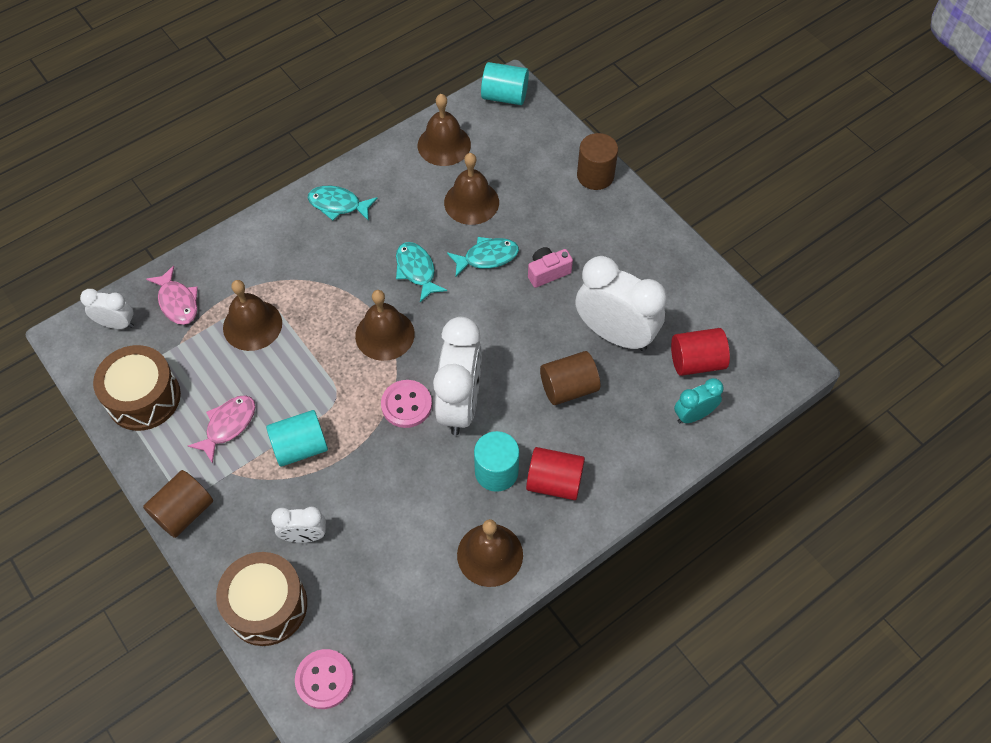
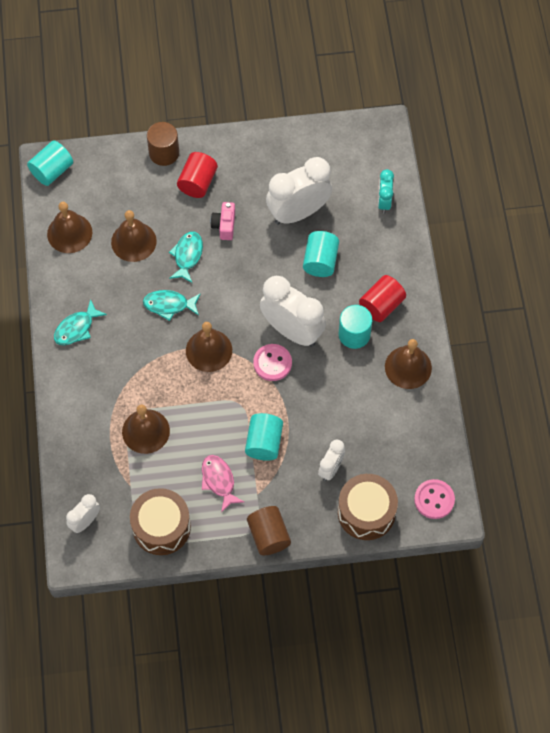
camera: 60 degrees left, 5 degrees up
(177, 302) = (92, 472): pink fish -> none
(568, 388) = (320, 261): brown cylinder -> turquoise cylinder
(696, 362) = (348, 178): red cylinder -> red cylinder (197, 182)

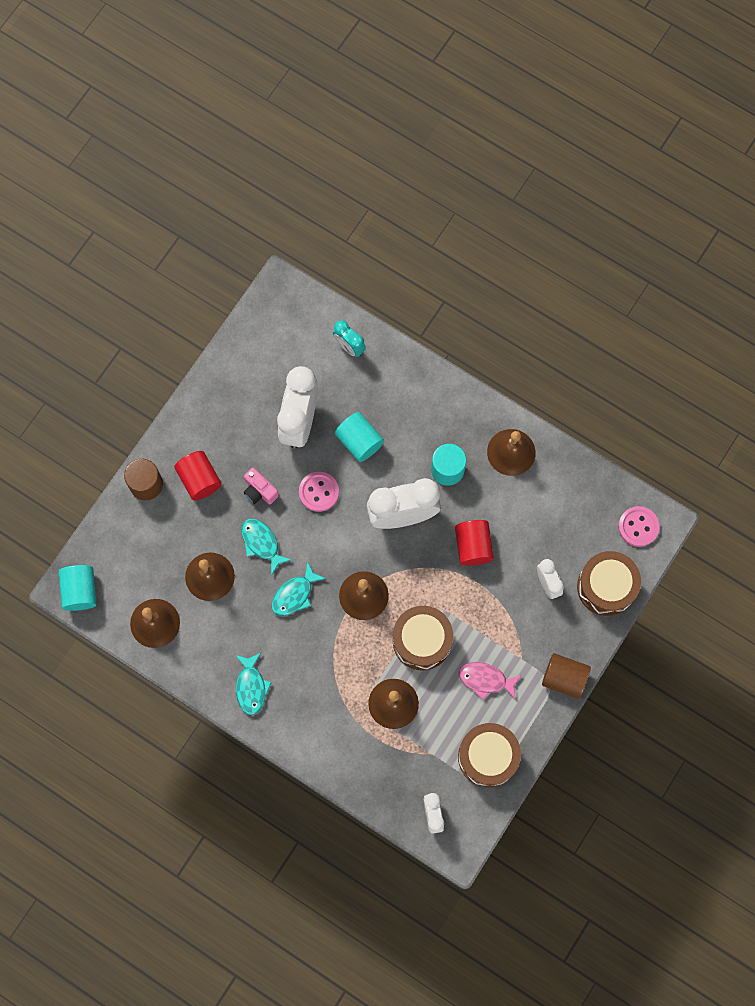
camera: 50 degrees left, 10 degrees up
(209, 415) = (422, 641): none -> brown drum
(264, 442) = (482, 617): turquoise cylinder -> none
(272, 363) = (418, 554): pink button -> pink button (319, 492)
(381, 305) = (440, 427): red cylinder -> red cylinder (473, 546)

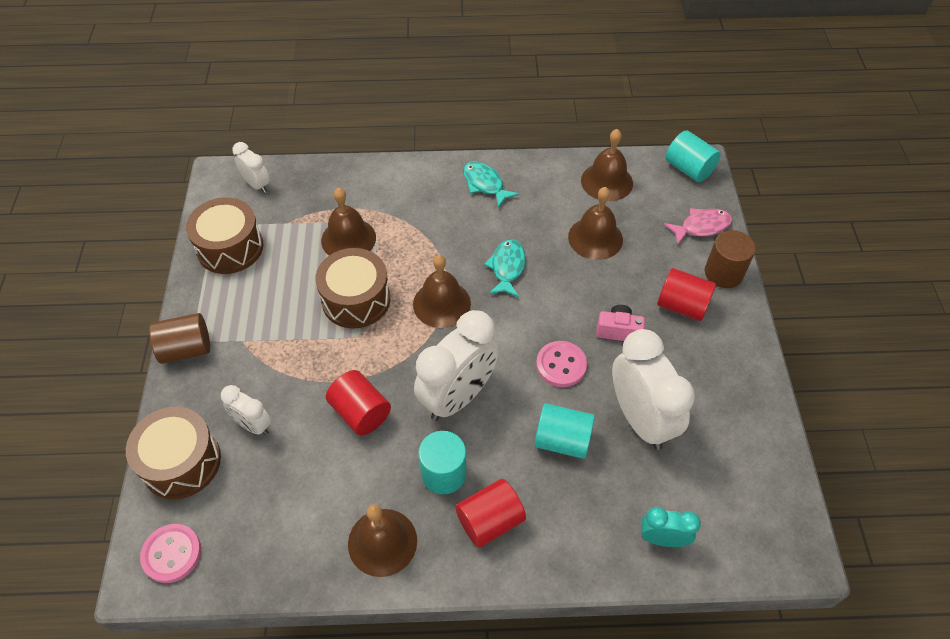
camera: 145 degrees right, 20 degrees down
(261, 543) = (574, 289): turquoise fish -> none
(440, 422) = (490, 521): none -> red cylinder
(485, 679) = (270, 303): pink fish -> pink fish (701, 227)

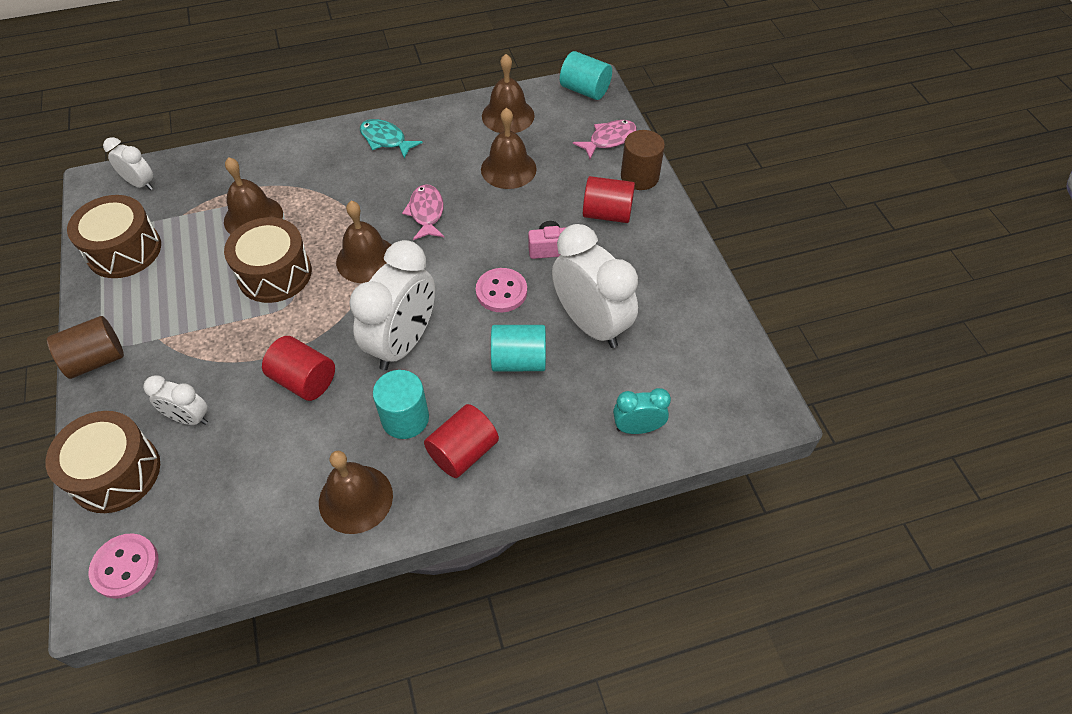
camera: 15 degrees left, 0 degrees up
(507, 268) = (426, 213): turquoise fish -> pink fish

